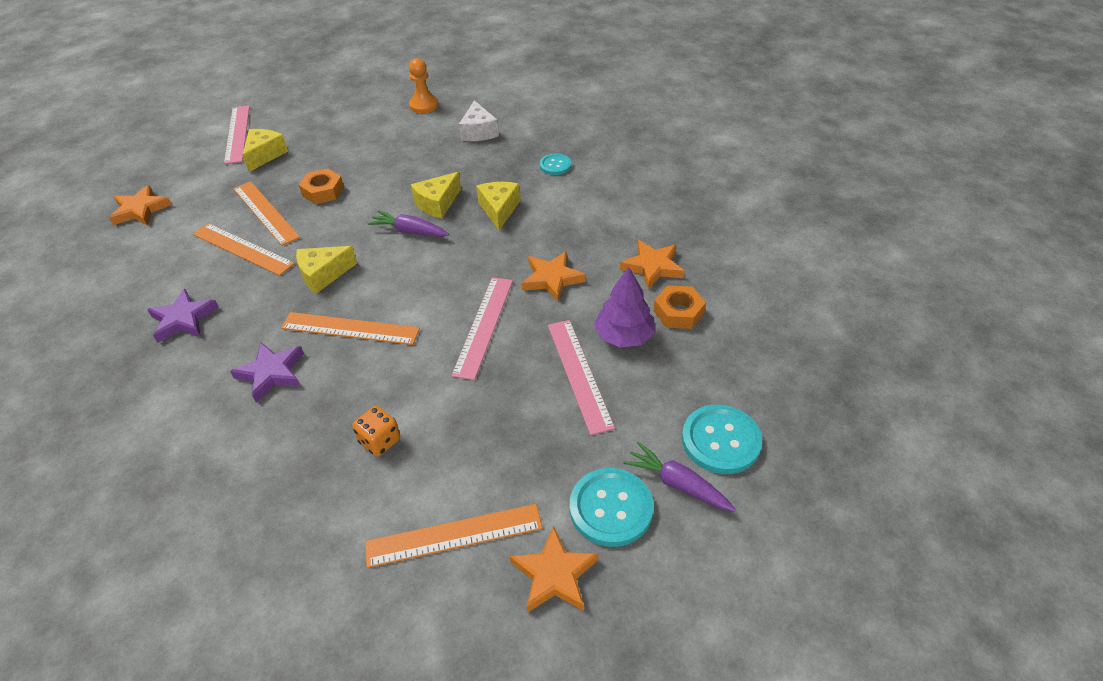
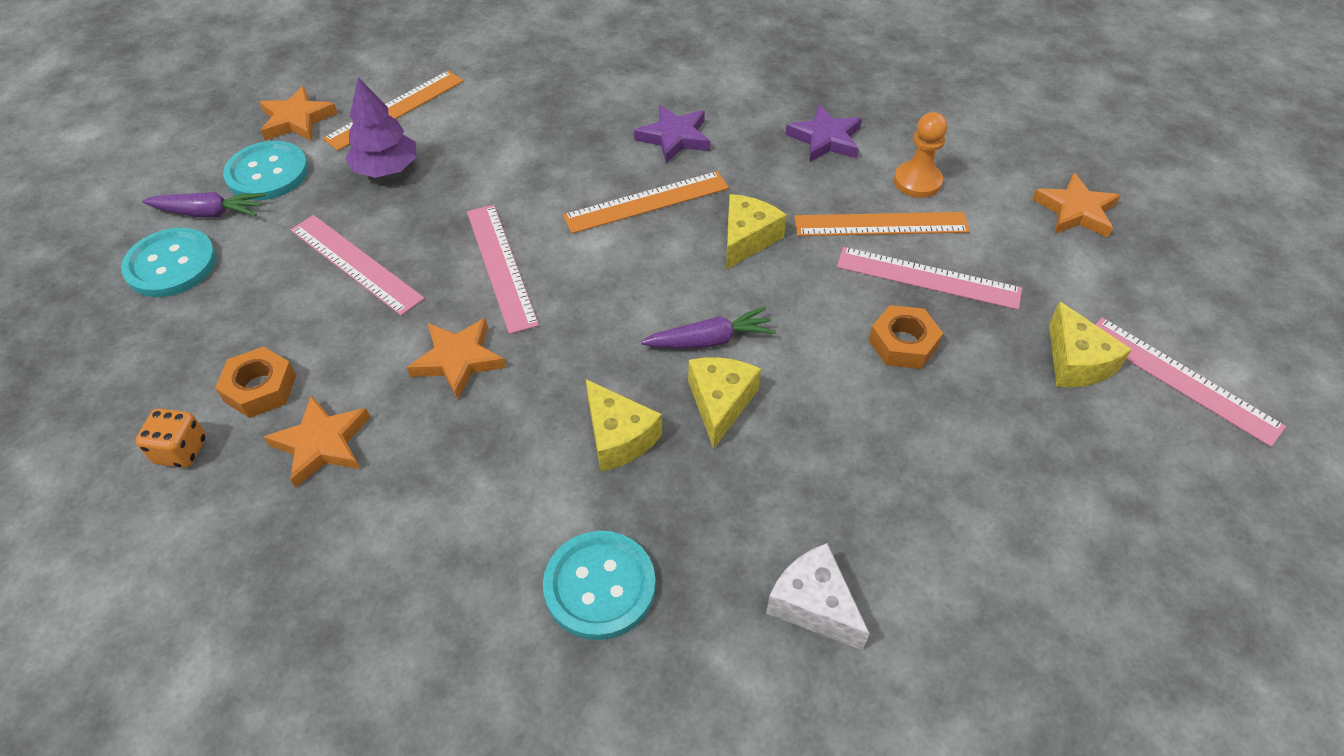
camera: 145 degrees right, 5 degrees up
(265, 212) = (928, 278): orange ruler -> pink ruler
(380, 441) = (514, 135): orange dice -> orange dice (181, 451)
(424, 105) = (995, 627): orange pawn -> orange pawn (917, 181)
(555, 165) = (599, 586): turquoise button -> turquoise button, size x1.71
(624, 336) = (321, 326): purple tree -> purple tree (386, 169)

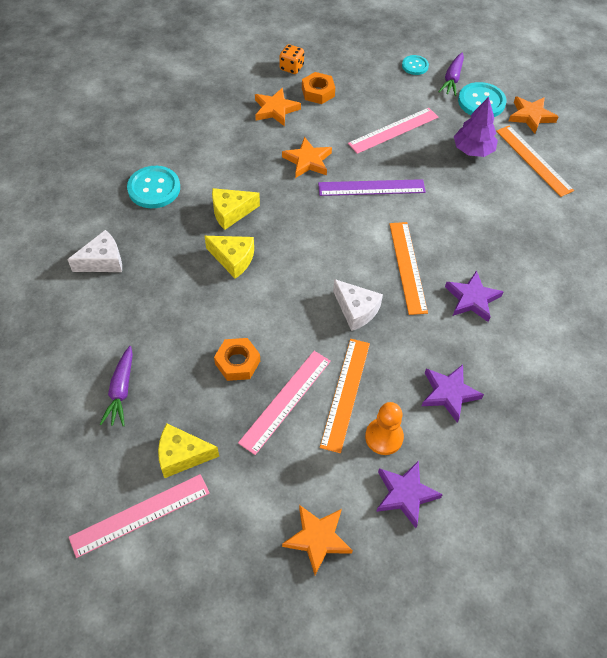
camera: 105 degrees right, 5 degrees up
(171, 265) = (415, 66): turquoise button -> turquoise button, size x0.59
(501, 266) = (371, 188): pink ruler -> purple ruler
(710, 340) = (279, 267): purple carrot -> purple carrot (121, 390)
(747, 239) = (356, 310): yellow cheese -> white cheese
(973, 154) = (405, 494): none -> purple star

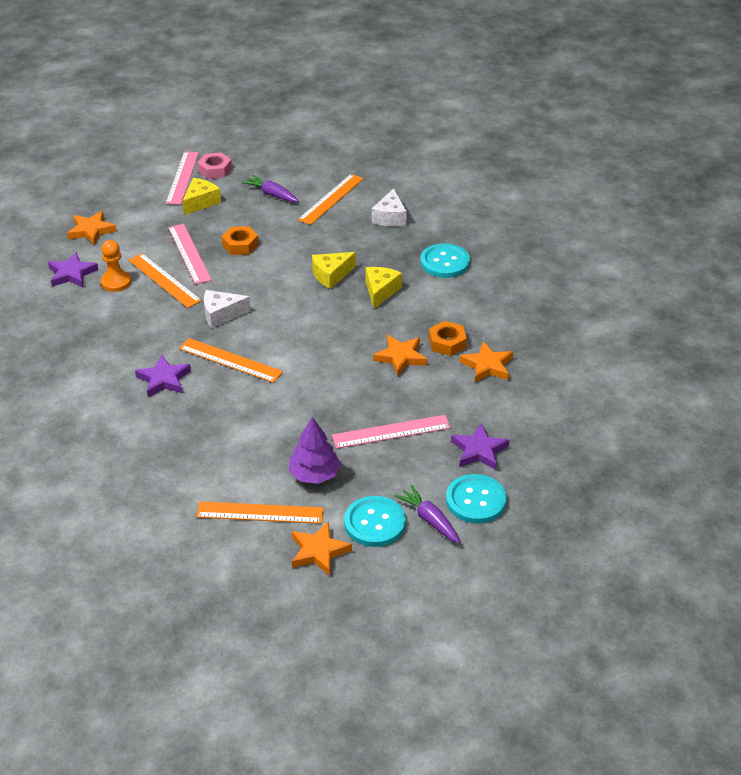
camera: 125 degrees right, 15 degrees down
(97, 329) = (331, 199): none -> orange ruler
(101, 487) = (215, 170): none -> pink nut
(291, 68) = (544, 403): orange dice -> none
(318, 92) = (490, 405): orange nut -> orange nut (447, 343)
(371, 188) = (332, 381): purple ruler -> none
(393, 130) = (391, 432): pink ruler -> pink ruler turned 75 degrees clockwise
(415, 66) = (476, 500): turquoise button -> turquoise button, size x1.71
(449, 393) = (108, 326): purple star -> purple star (479, 450)

